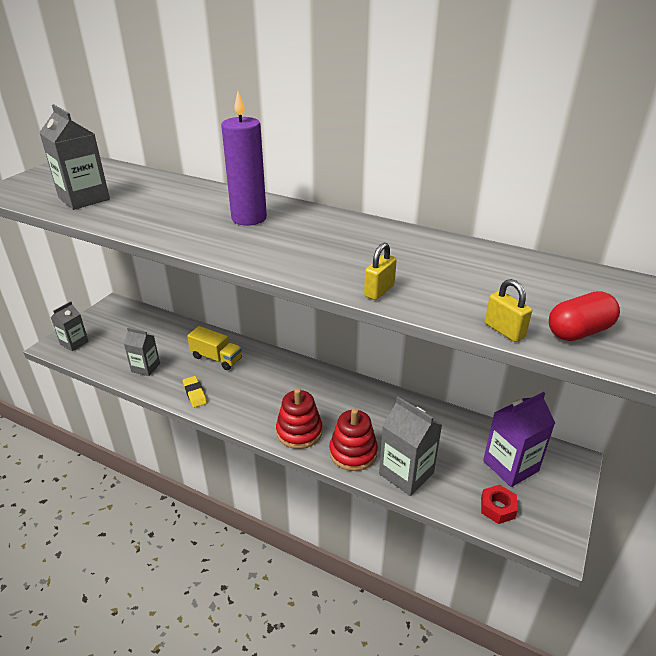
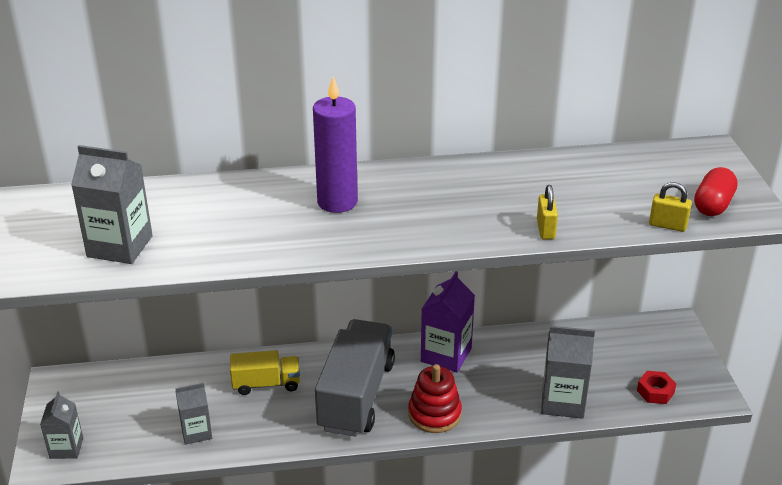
camera: 35 degrees left, 0 degrees up
(195, 394) = (287, 431): yellow eraser -> none
(261, 392) = (356, 396): none -> grey truck
(353, 452) = (501, 407): red stacking toy -> none
(510, 466) = (636, 352): purple carton -> purple carton (446, 355)

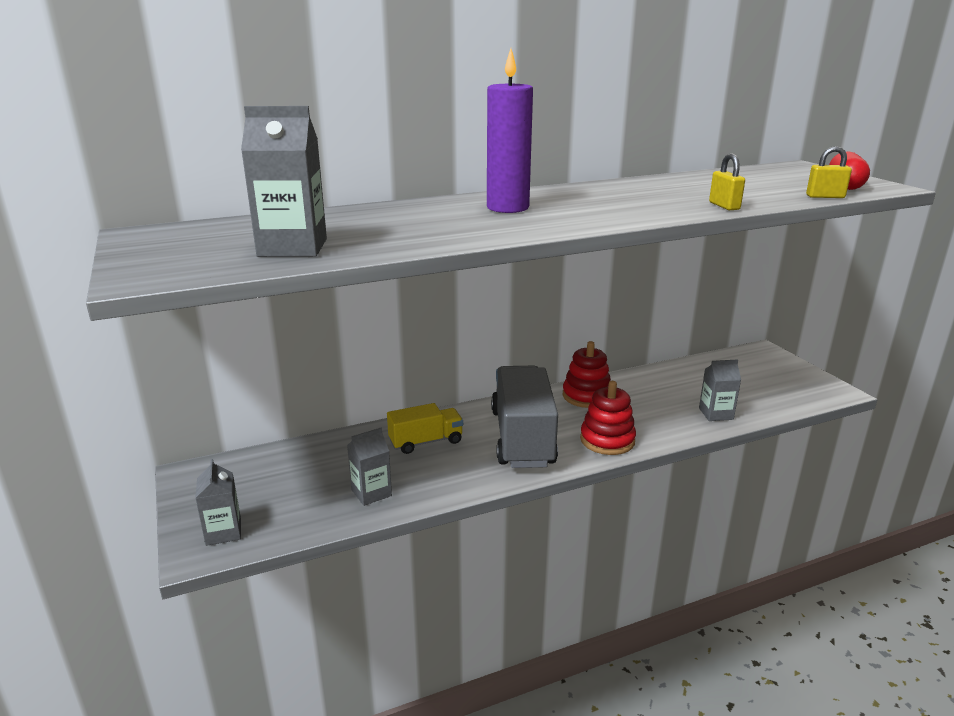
camera: 15 degrees left, 10 degrees down
(446, 355) = (586, 396): purple carton -> red stacking toy
(563, 402) = (716, 414): grey carton -> grey carton, size x0.64
(655, 392) = (787, 395): red nut -> none

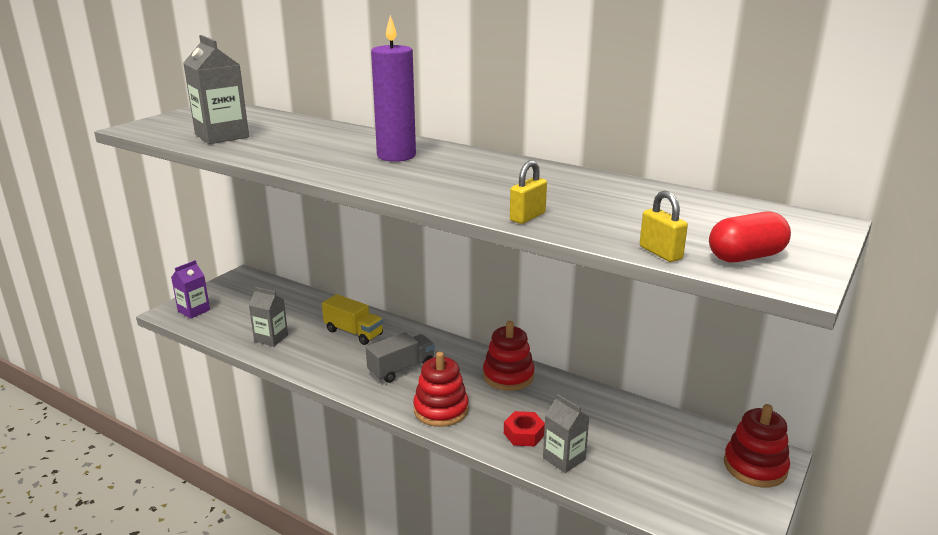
camera: 55 degrees right, 0 degrees up
(223, 532) = (194, 311): grey carton -> purple carton
(522, 437) = (401, 369): grey truck -> grey truck, size x0.54
(673, 417) = (524, 434): none -> red nut
(769, 359) = (755, 466): none -> red stacking toy

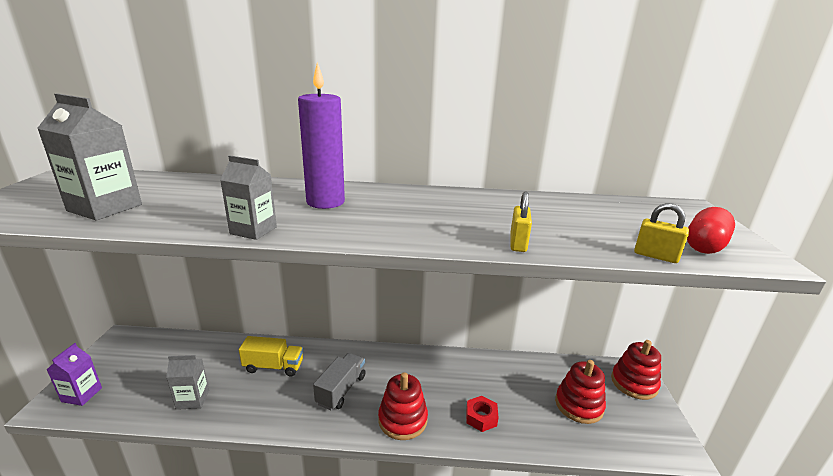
camera: 30 degrees left, 0 degrees up
(508, 376) = (429, 366): red stacking toy -> red stacking toy (579, 405)
(564, 459) = (525, 429): grey carton -> grey carton (253, 230)

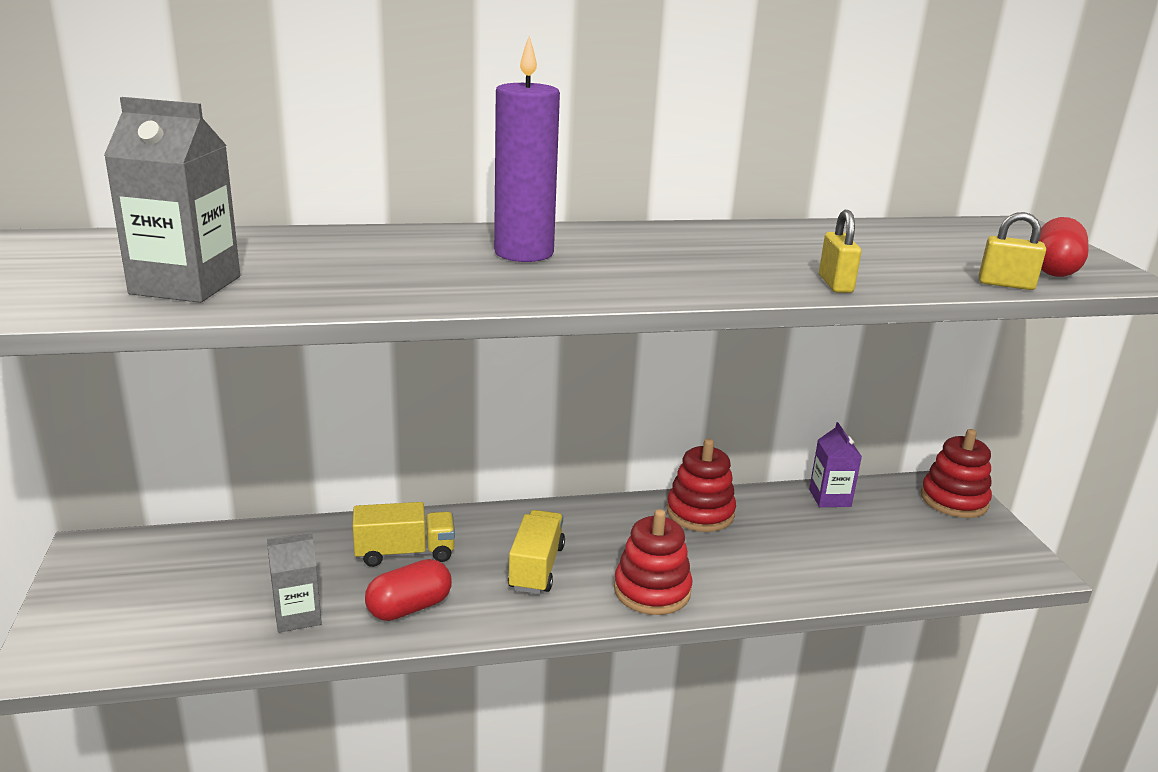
camera: 15 degrees left, 0 degrees up
(82, 394) = (88, 639): purple carton -> purple carton (830, 498)
(253, 230) = (464, 297): grey carton -> none
(255, 405) = (409, 607): none -> red capsule
(341, 390) = (536, 568): grey truck -> yellow truck
(481, 417) = (763, 571): red nut -> none
(579, 405) = (890, 536): red stacking toy -> red stacking toy (700, 513)

